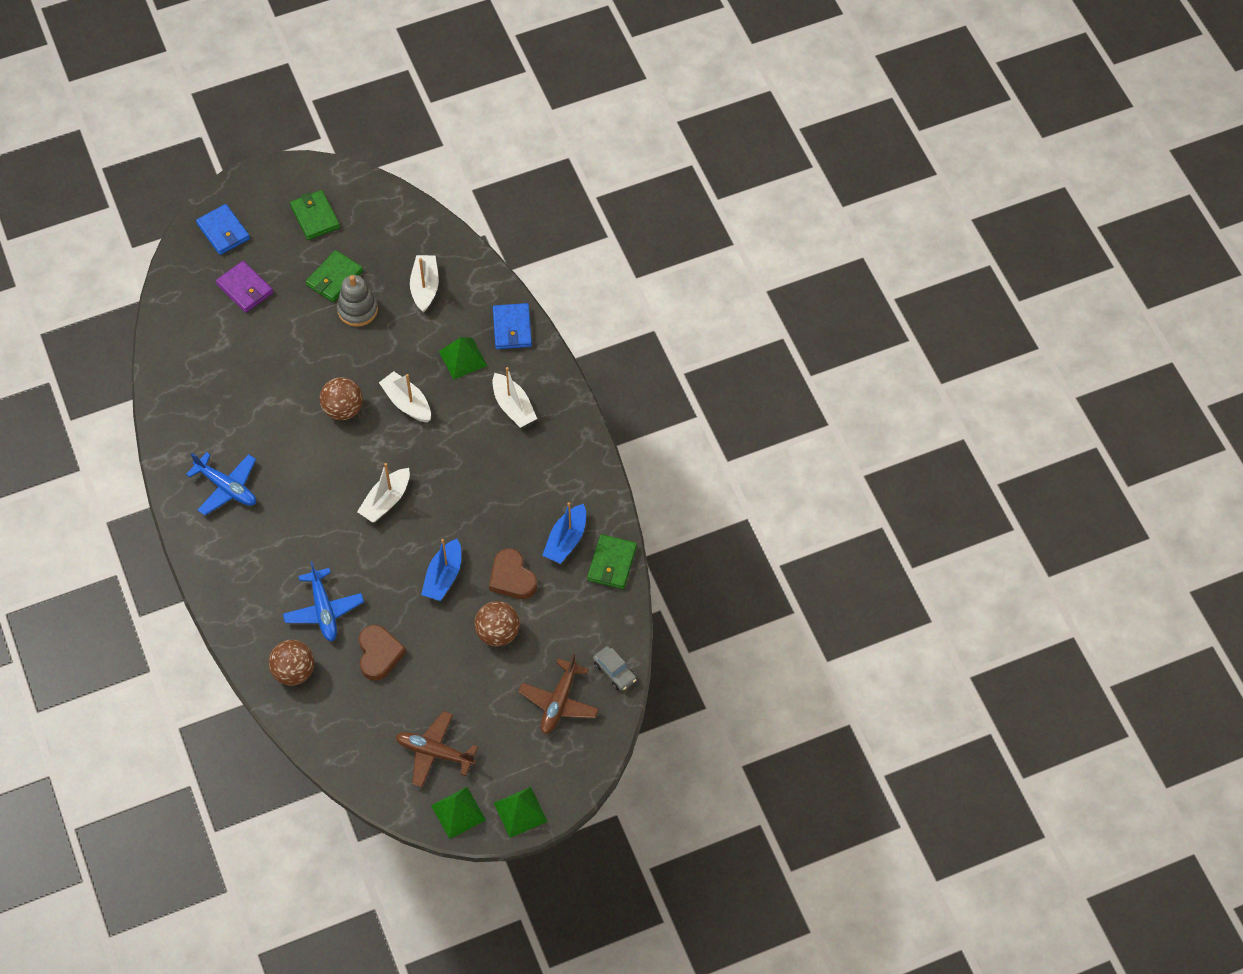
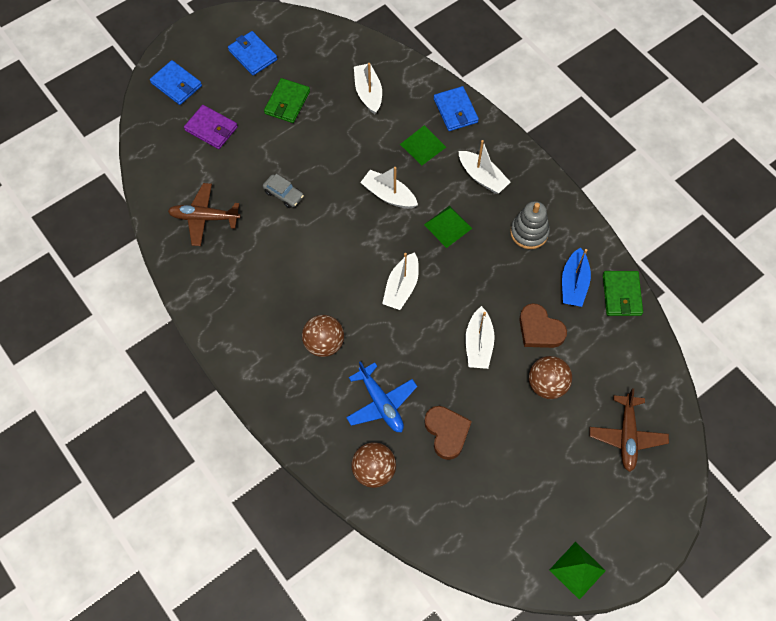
camera: 15 degrees left, 5 degrees up
(226, 487) = (252, 310): blue plane -> none
(315, 217) = (252, 55): green wallet -> blue wallet
(343, 409) = (334, 214): brown ball -> brown ball (324, 343)
(357, 310) = (317, 125): grey stacking toy -> grey stacking toy (529, 232)
(435, 752) = (533, 515): brown plane -> brown plane (204, 217)
(443, 577) = (478, 344): blue boat -> white boat
(520, 812) = (634, 553): green pyramid -> green pyramid (448, 226)
(614, 672) = (664, 394): grey car -> grey car (283, 194)

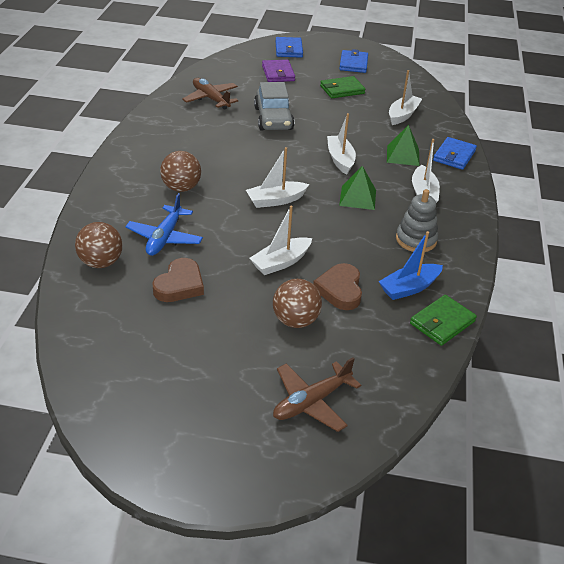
camera: 45 degrees right, 25 degrees down
(283, 194) = (273, 119): grey car -> grey car, size x1.84
(577, 570) = (132, 441): green pyramid -> none

